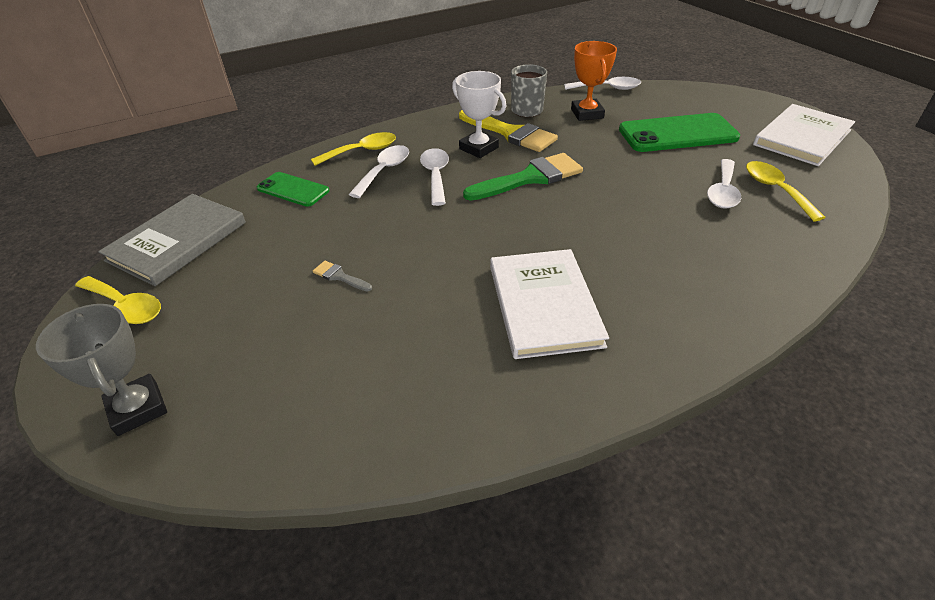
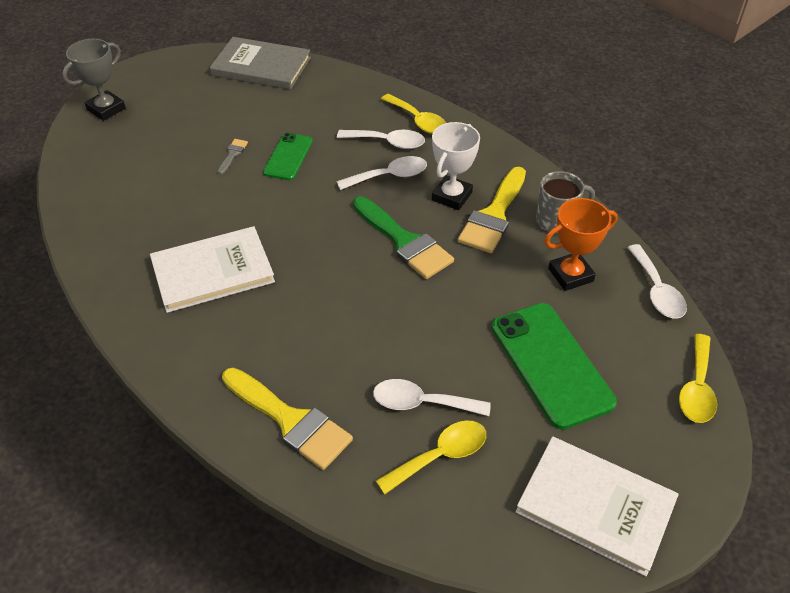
camera: 75 degrees right, 5 degrees up
(126, 307) = (190, 71): yellow spoon -> yellow spoon (696, 388)
(293, 189) = (342, 99): green phone -> green phone (288, 157)
(755, 263) = (291, 421): none -> yellow brush

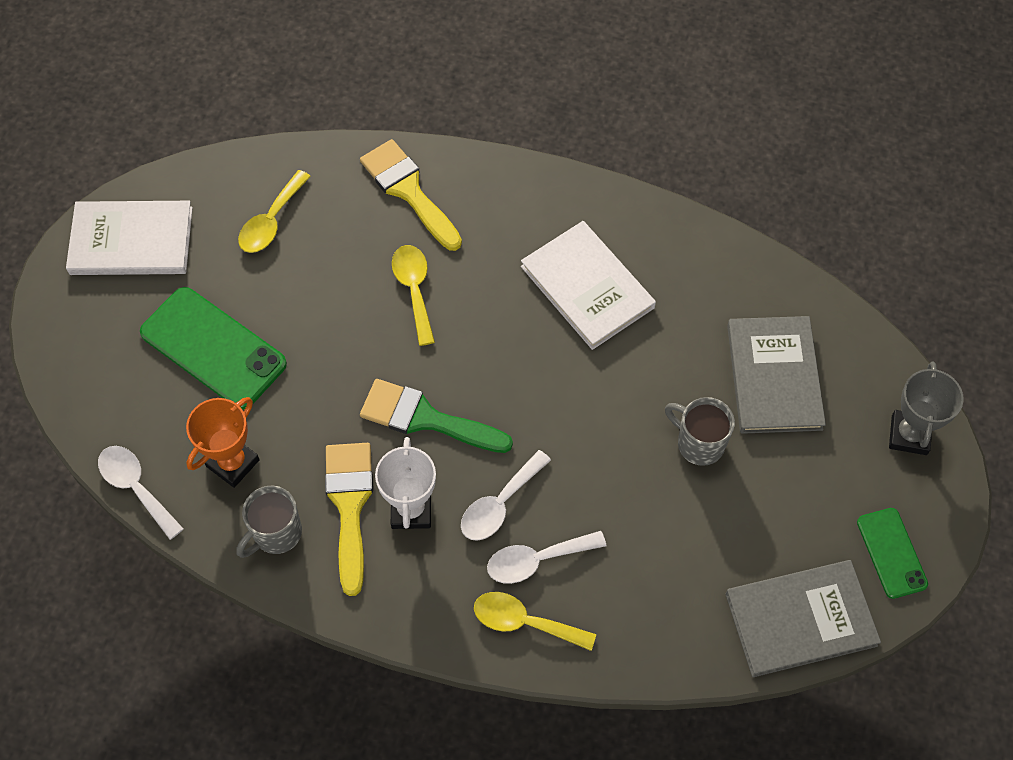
camera: 150 degrees right, 15 degrees up
(147, 166) = (774, 377): none -> grey book
(213, 272) = (587, 287): white book -> white book turned 75 degrees counterclockwise
(233, 154) = (699, 443): grey brush -> grey mug
(288, 157) = (634, 473): green phone -> green phone (891, 553)
(291, 421) = (408, 190): yellow brush -> yellow brush turned 45 degrees clockwise
(421, 403) = (310, 256): white spoon -> none
(696, 388) = (71, 389): yellow spoon -> yellow spoon (414, 289)

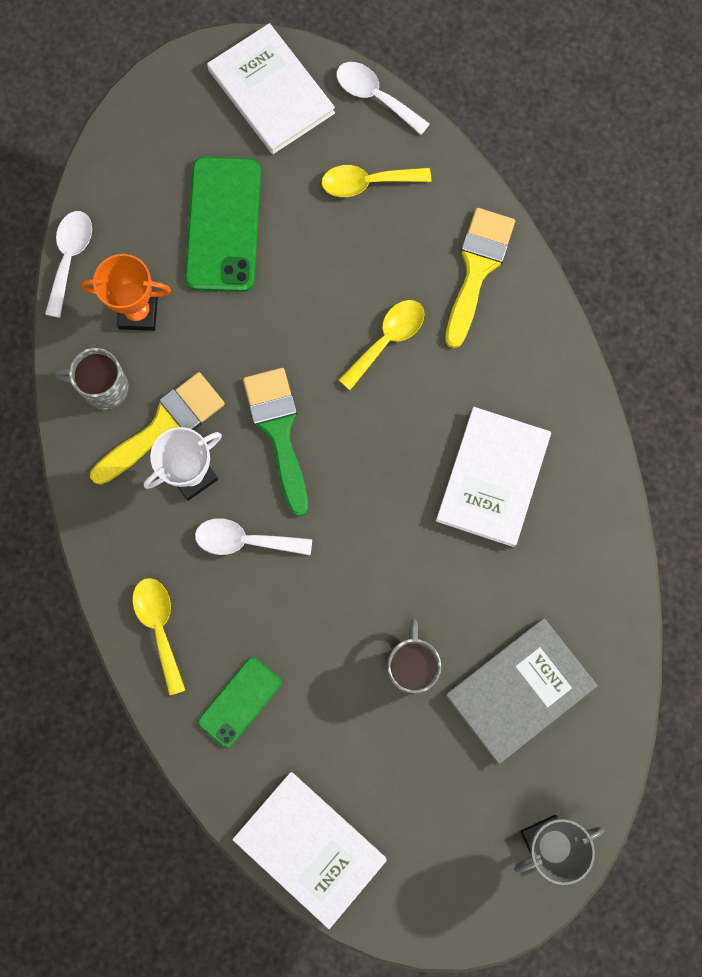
camera: 55 degrees right, 15 degrees up
(536, 560) = (217, 602): white spoon -> white spoon (375, 96)
(800, 620) = (309, 848): grey book -> white book
(891, 553) = (422, 890): green phone -> green phone (239, 702)

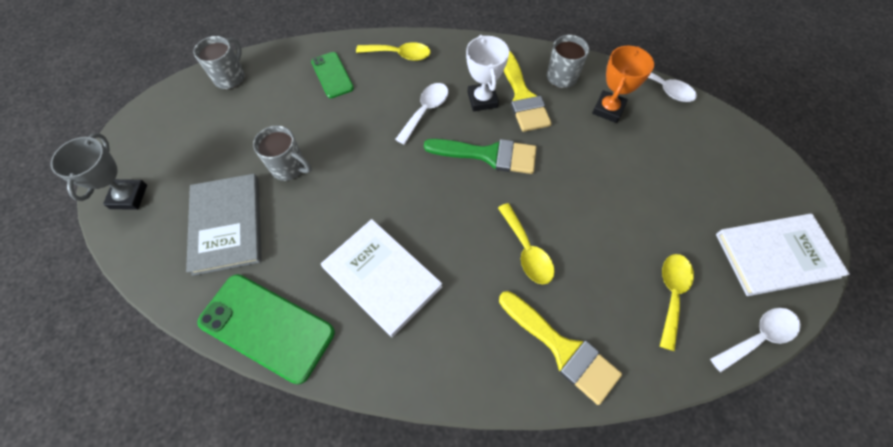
camera: 115 degrees right, 15 degrees down
(223, 225) = (661, 179): green phone -> green phone (267, 327)
(309, 848) = (230, 77): white book -> grey mug

